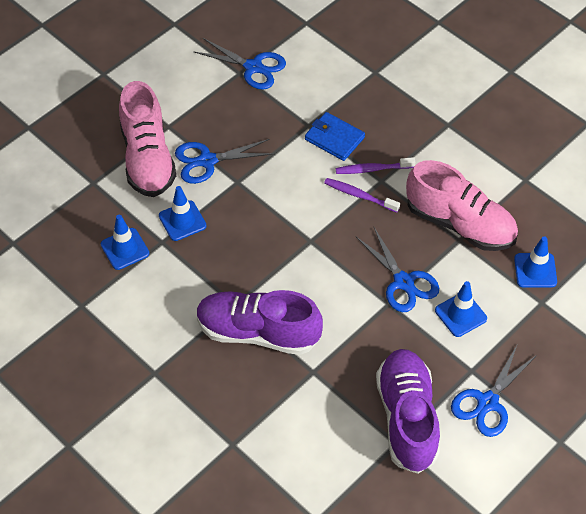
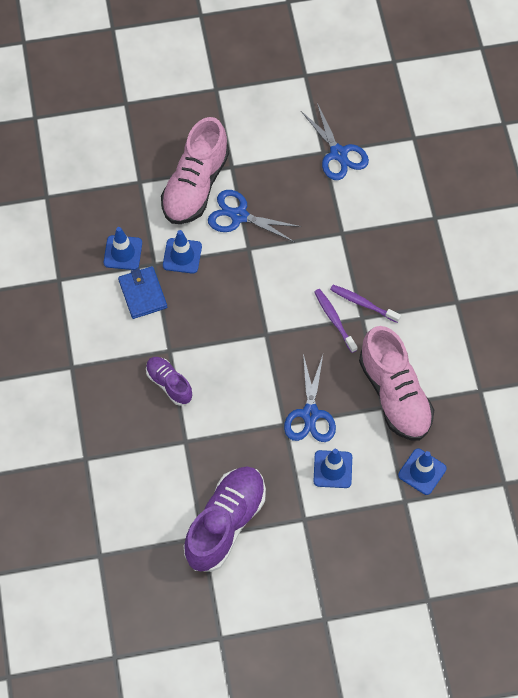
camera: 35 degrees right, 10 degrees up
(258, 332) = (169, 384): purple shoe -> purple shoe, size x0.54
(334, 138) = (354, 257): blue wallet -> blue wallet (143, 294)
(487, 402) = (295, 552): blue scissors -> none

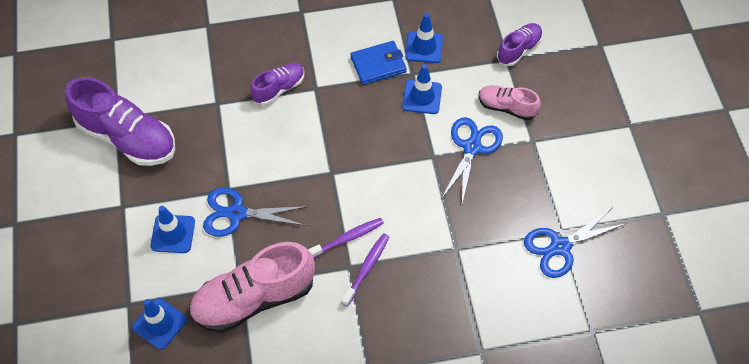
camera: 90 degrees right, 5 degrees down
(129, 171) = (518, 49): none -> purple shoe
(195, 185) = (507, 107): pink shoe -> pink shoe, size x0.54

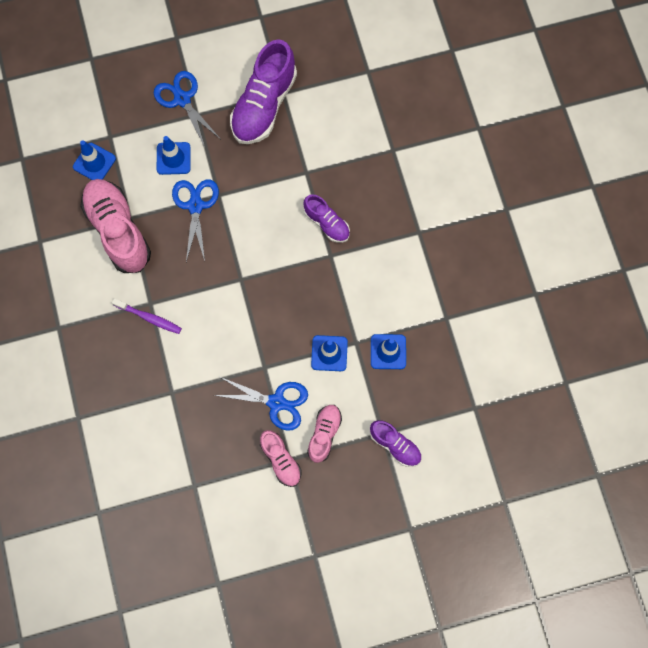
camera: 85 degrees right, 15 degrees up
(347, 238) = (176, 299): purple toothbrush -> none
(378, 65) = (362, 310): blue wallet -> none
(533, 147) = (280, 460): none -> pink shoe
(560, 247) = (178, 485): blue scissors -> blue scissors (182, 99)

